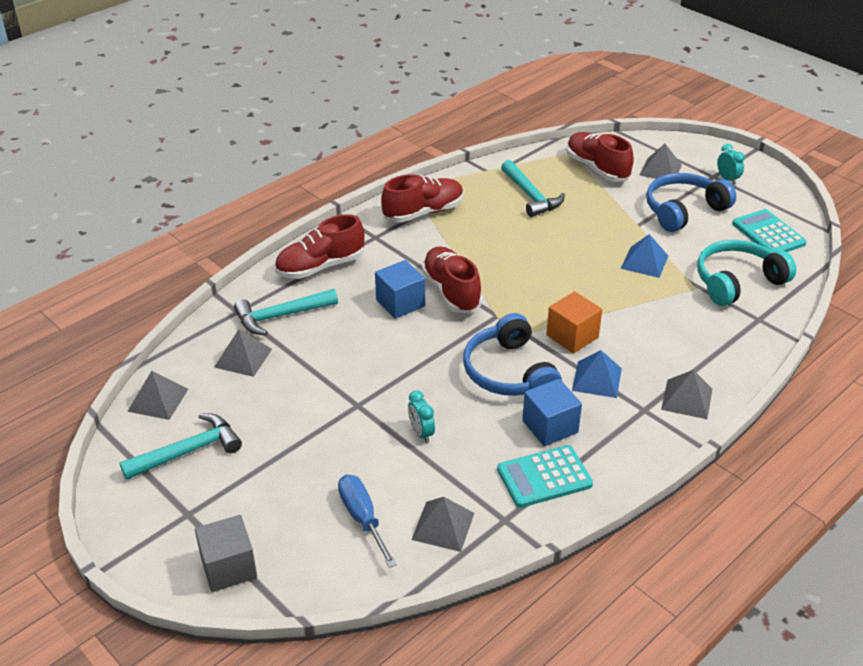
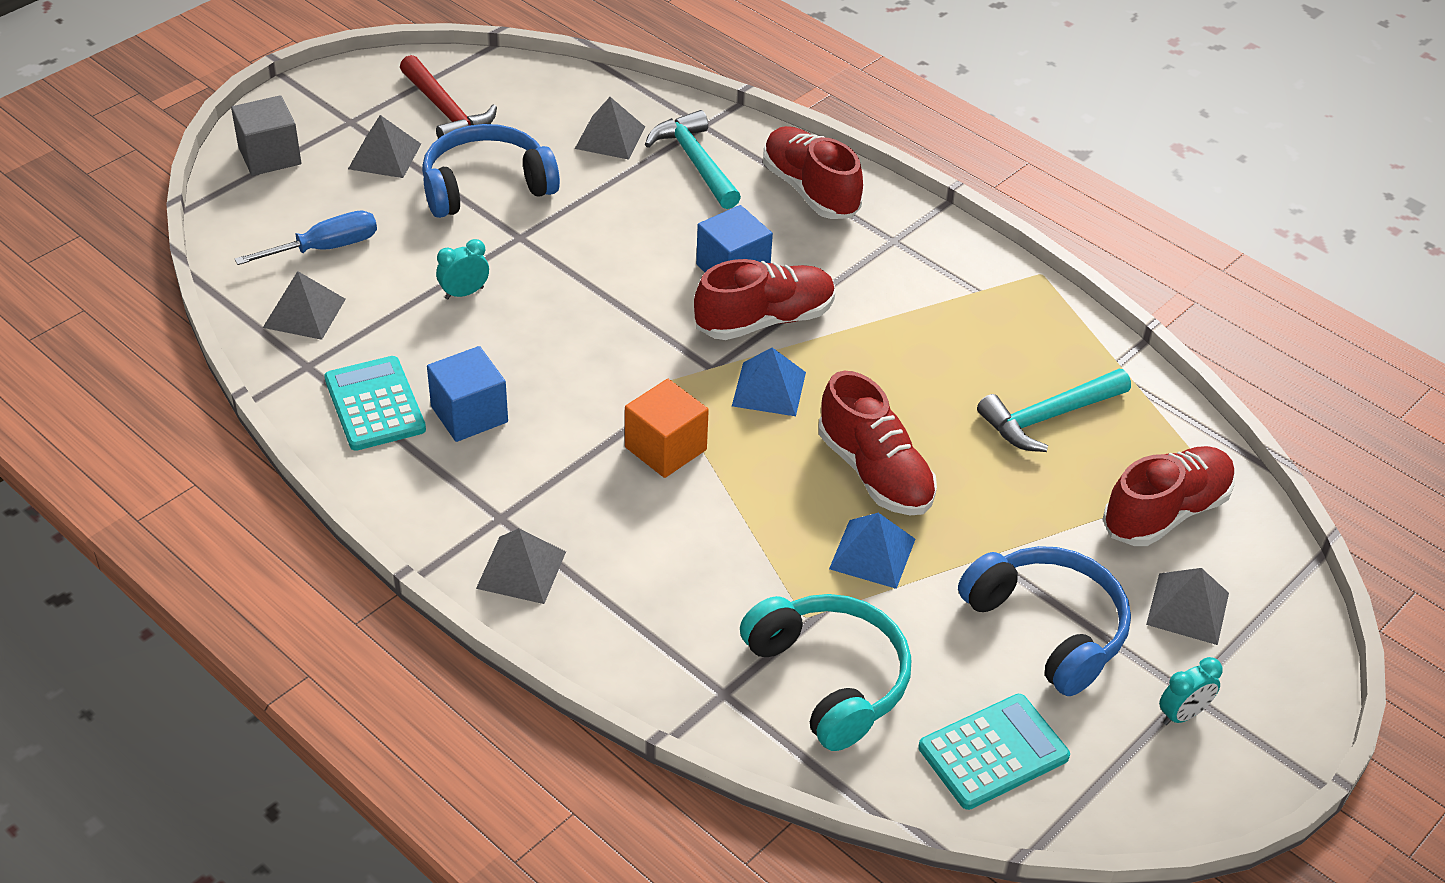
camera: 85 degrees right, 5 degrees up
(158, 400) = (533, 81): grey pyramid -> grey pyramid (384, 156)
(188, 451) = (446, 112): turquoise hammer -> red hammer
(423, 212) = (970, 289): red shoe -> red shoe (875, 472)
(508, 372) = (582, 377): blue headphones -> blue headphones (486, 186)
(597, 379) = (567, 470): blue pyramid -> blue pyramid (769, 389)

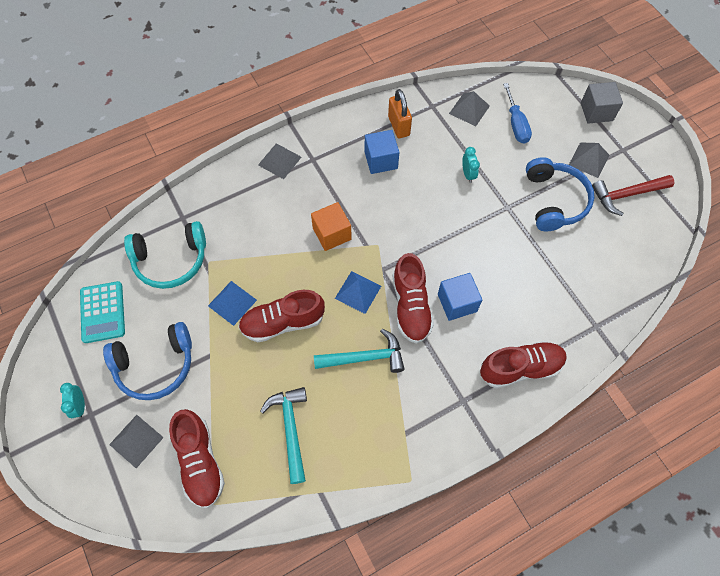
camera: 110 degrees right, 20 degrees up
(374, 404) = (399, 126): turquoise calculator -> orange padlock
(610, 137) = (590, 271): grey pyramid -> none
(695, 162) = (559, 311): turquoise hammer -> turquoise hammer (365, 357)

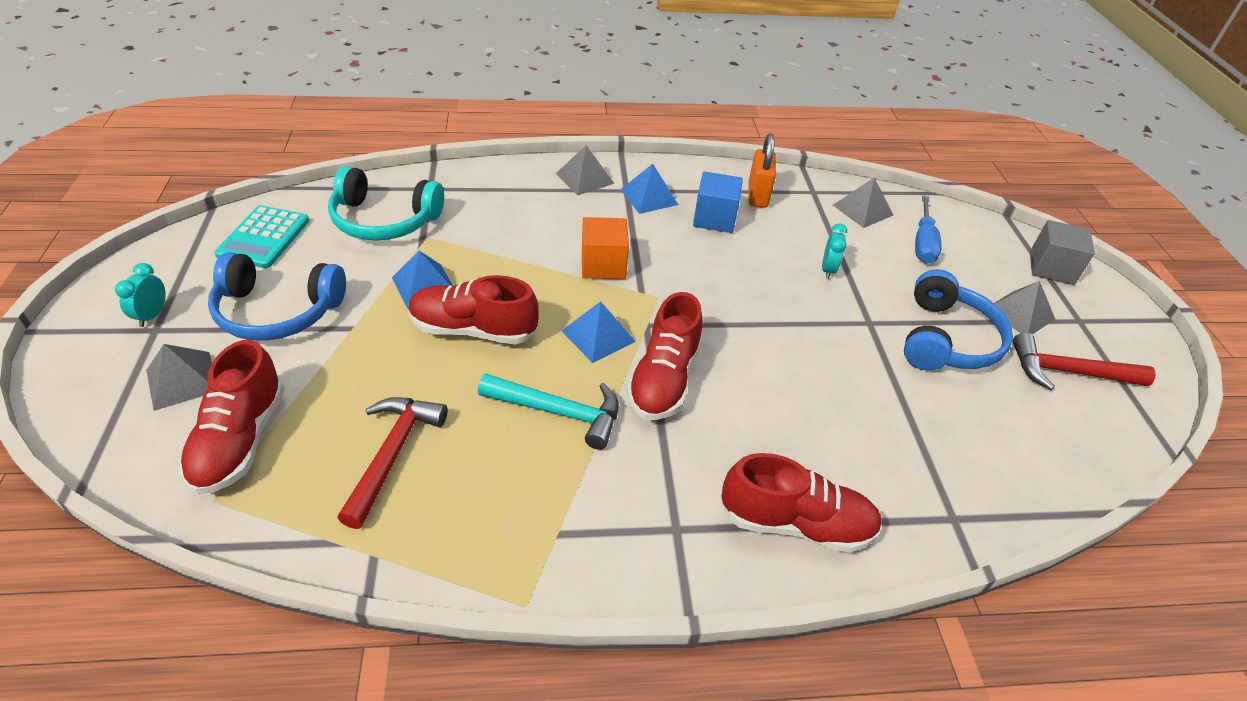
camera: 20 degrees right, 20 degrees down
(290, 429) = (392, 454): turquoise hammer -> red hammer
(330, 159) = (649, 197): none -> blue pyramid
(457, 303) = (735, 401): blue cube -> none

